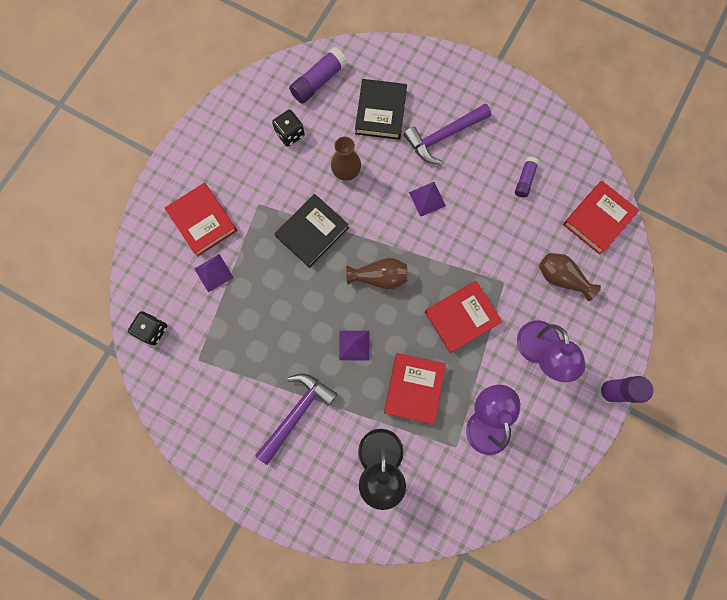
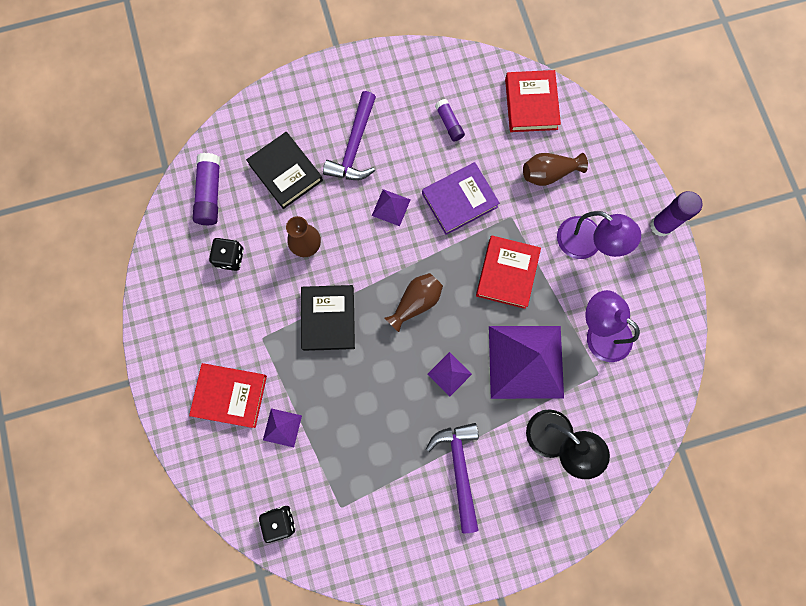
camera: 45 degrees left, 0 degrees up
(414, 388) = (526, 361): red book -> purple pyramid
(479, 237) = (459, 200): none -> purple book

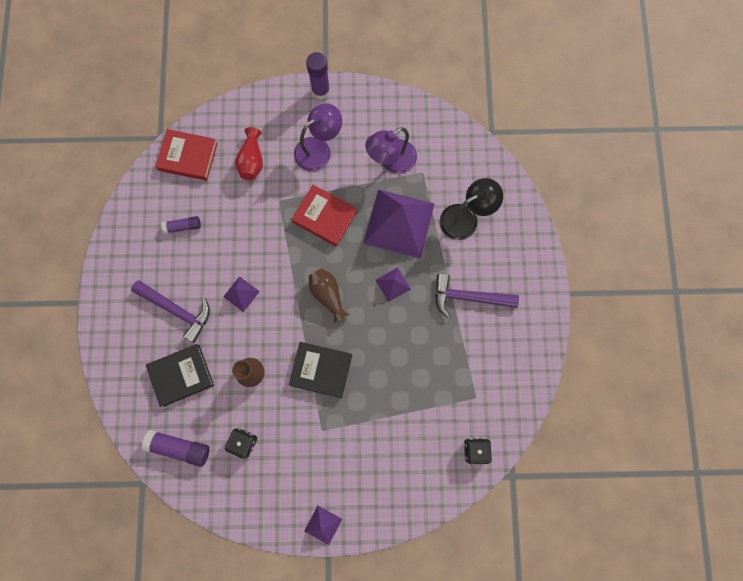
camera: 75 degrees left, 0 degrees up
(230, 395) = (363, 469): red book -> none
(282, 427) = (401, 430): purple pyramid -> purple pyramid (323, 525)
(459, 200) = (252, 237): purple book -> none
(548, 173) = (252, 161): brown vase -> red vase

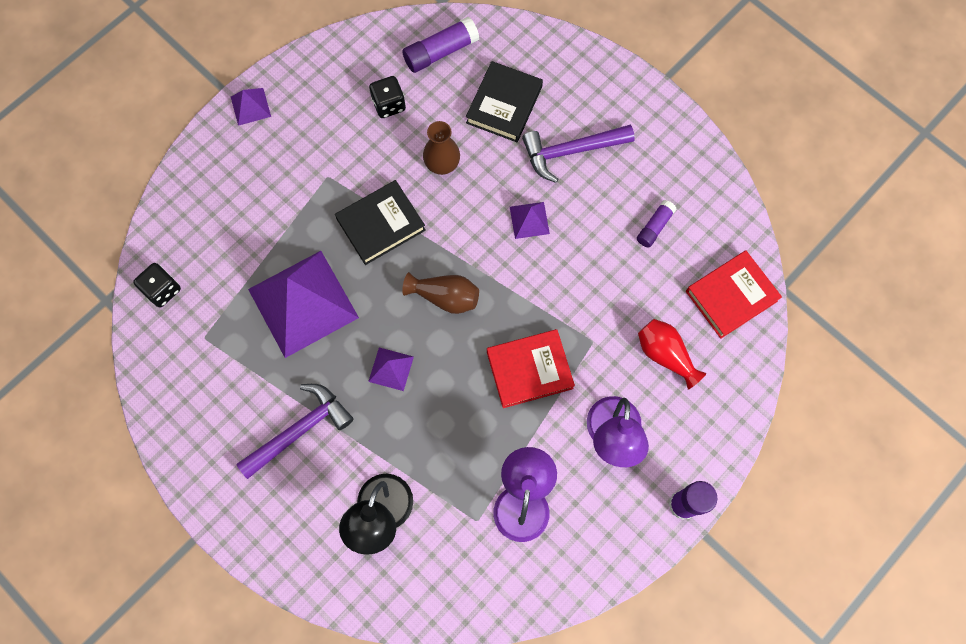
camera: 135 degrees right, 5 degrees down
(399, 223) = (447, 438): purple pyramid -> purple pyramid (303, 303)

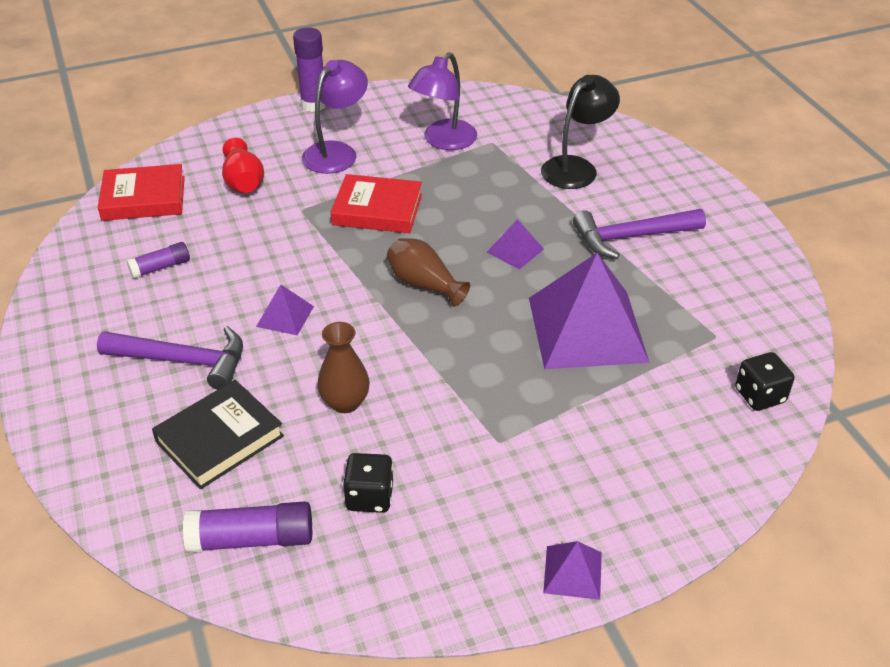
camera: 155 degrees left, 30 degrees down
(381, 224) = (458, 369): black book -> none

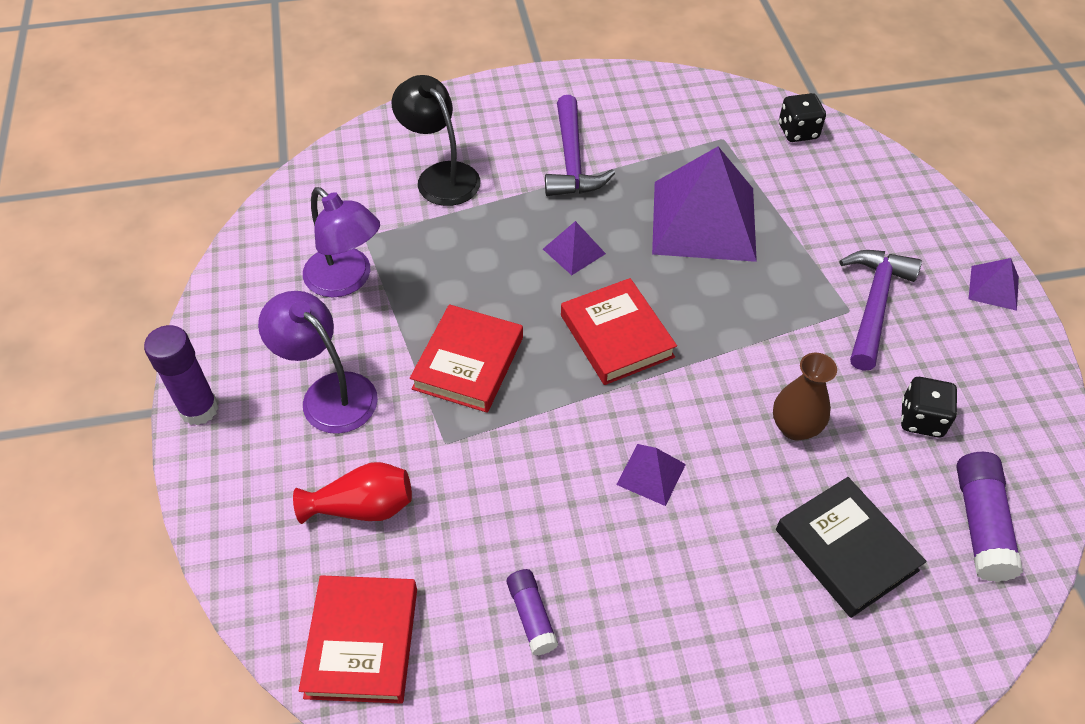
camera: 80 degrees left, 10 degrees up
(183, 361) = (718, 587): purple hammer -> purple hammer (873, 305)
(424, 284) = (616, 336): brown vase -> red book

